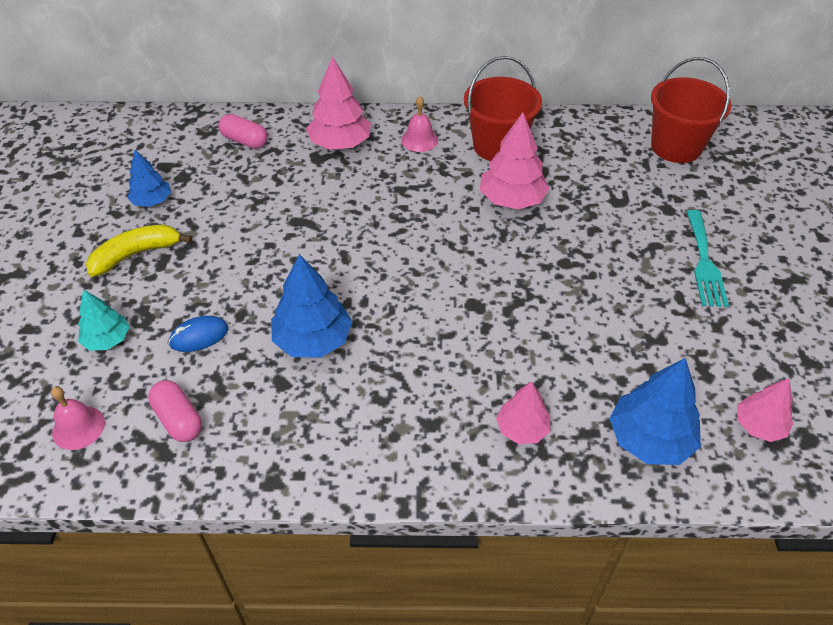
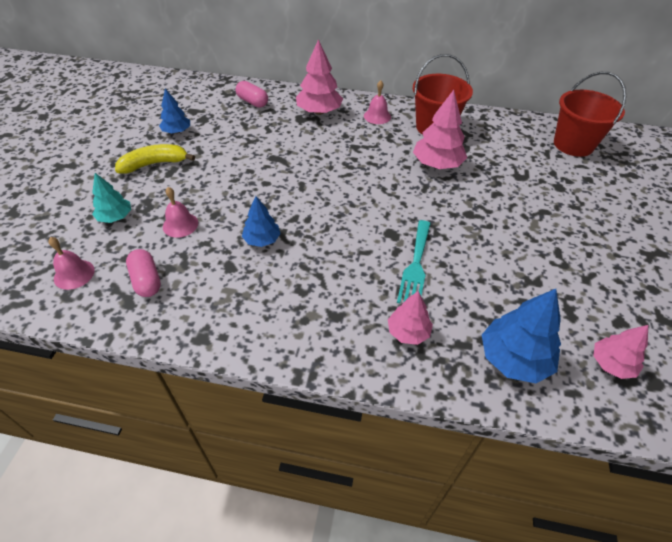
camera: 10 degrees right, 0 degrees up
(199, 336) = (180, 225): blue mouse -> pink bell
(313, 340) = (262, 240): blue tree -> blue tree, size x0.62
(704, 262) = (583, 229): turquoise fork -> turquoise fork (415, 266)

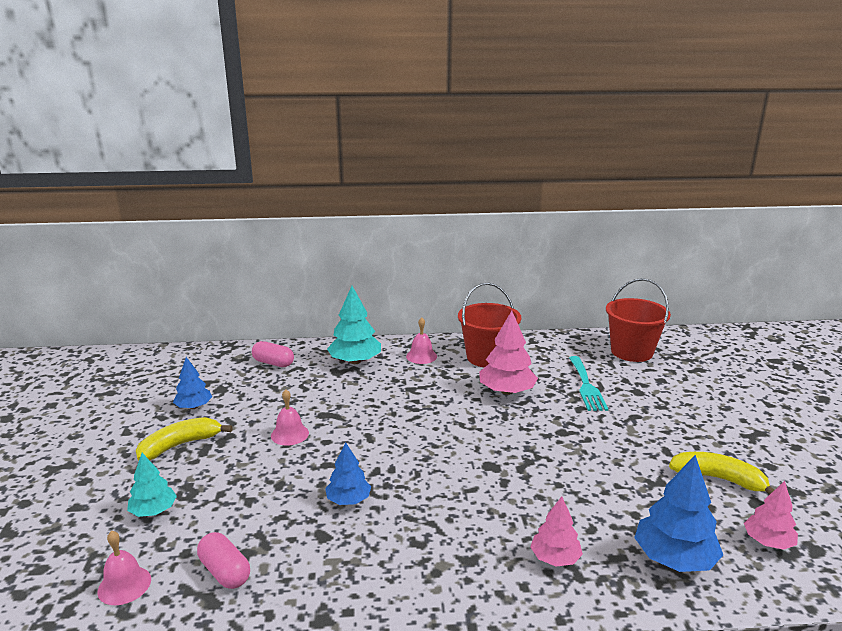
camera: 15 degrees left, 25 degrees down
(180, 225) = (241, 503): pink bell -> pink bell (289, 434)
(319, 112) = (355, 361): pink tree -> turquoise tree
(415, 266) = (531, 492): turquoise fork -> turquoise fork (586, 386)
(594, 291) = (718, 479): none -> yellow banana

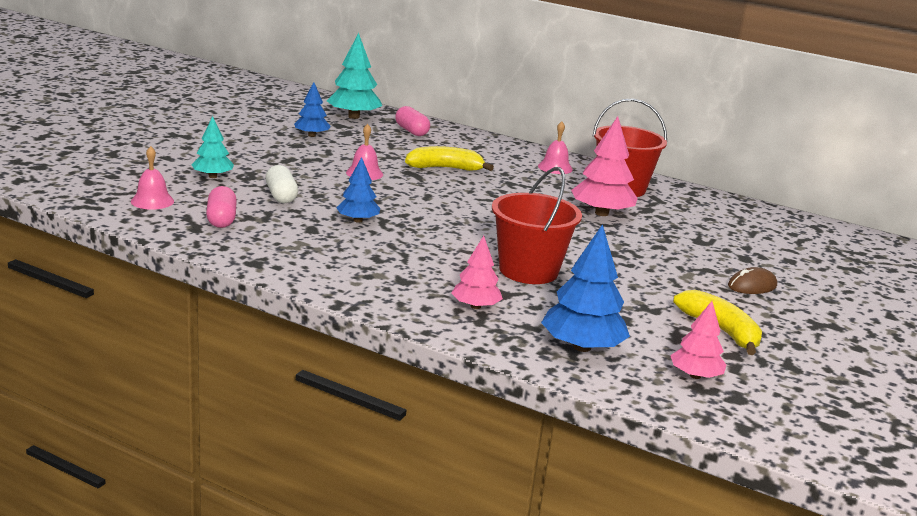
camera: 30 degrees right, 0 degrees up
(180, 445) = (273, 152): yellow banana -> yellow banana (445, 168)
(248, 504) = (281, 196): none -> white capsule
(355, 361) = (486, 152): turquoise tree -> turquoise tree (353, 117)
(586, 386) = (693, 236): turquoise fork -> none
(631, 352) = (794, 233): red bucket -> red bucket (528, 270)
(675, 419) = (752, 286): none -> brown mouse

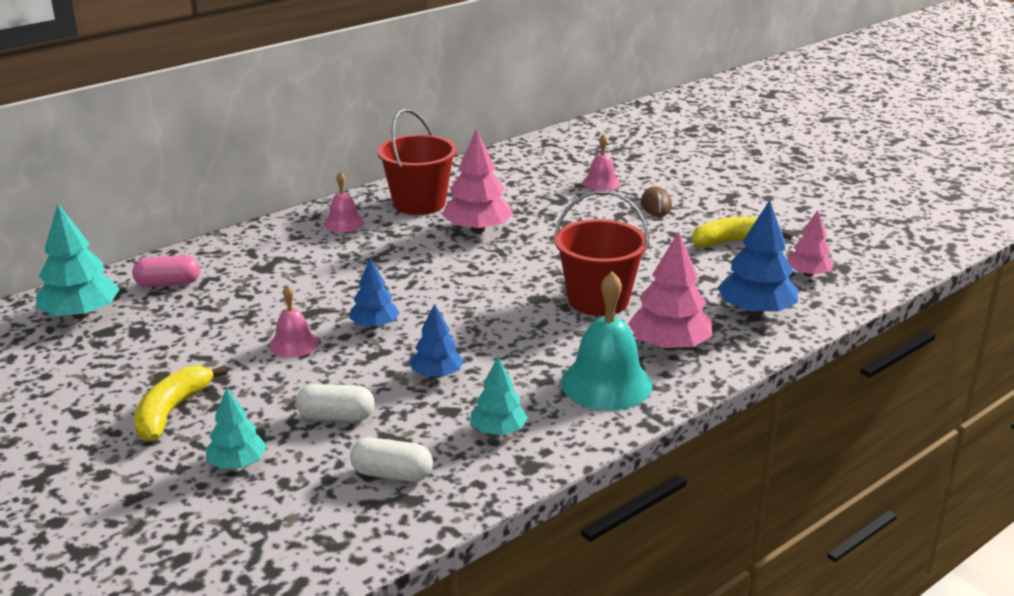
camera: 65 degrees left, 5 degrees up
(152, 201) = (302, 527): pink bell -> pink bell (601, 183)
(221, 219) = (392, 474): pink capsule -> white capsule
(295, 248) = (498, 430): none -> turquoise tree
(312, 135) = (131, 359): blue tree -> blue tree (374, 325)
(390, 283) = (606, 383): none -> turquoise bell
(445, 168) = (308, 287): yellow banana -> yellow banana (171, 412)
(475, 306) = (669, 346): pink tree -> pink tree, size x1.62

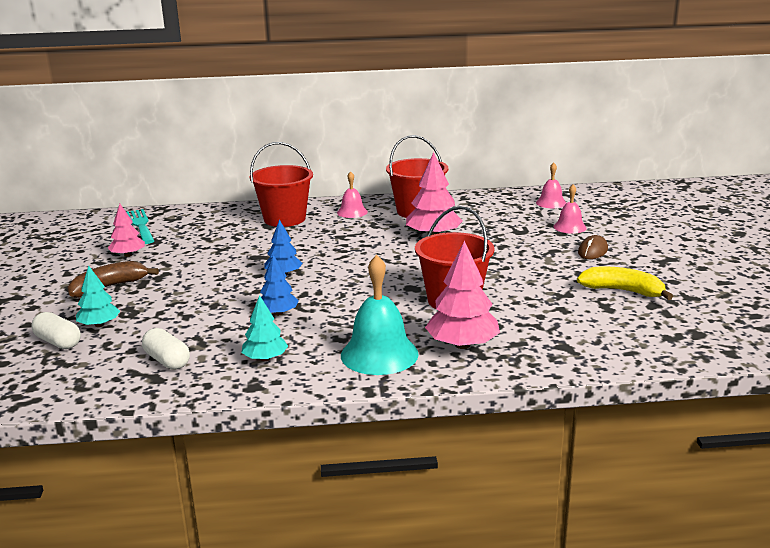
camera: 35 degrees right, 5 degrees down
(81, 314) = (140, 225): turquoise tree -> turquoise fork
(168, 284) = (205, 221): pink capsule -> none
(171, 412) = (109, 287): yellow banana -> brown banana
(272, 253) = (284, 219): none -> red bucket
(293, 344) = (223, 271): pink bell -> pink bell (551, 203)
(336, 417) = (186, 318): white capsule -> white capsule (58, 342)
(756, 311) = (569, 343): blue tree -> none
(808, 274) = (656, 330): pink tree -> pink tree (128, 255)

